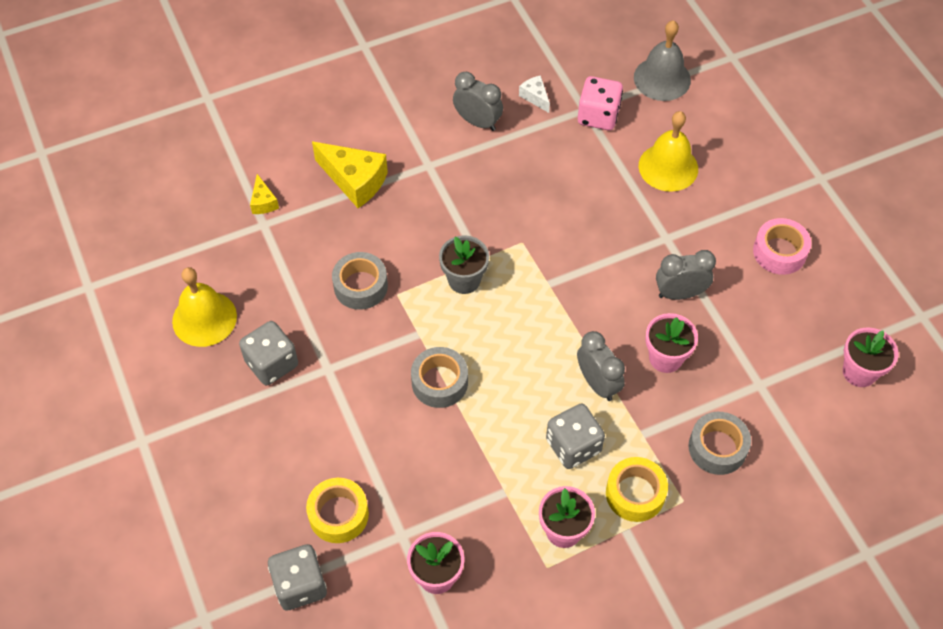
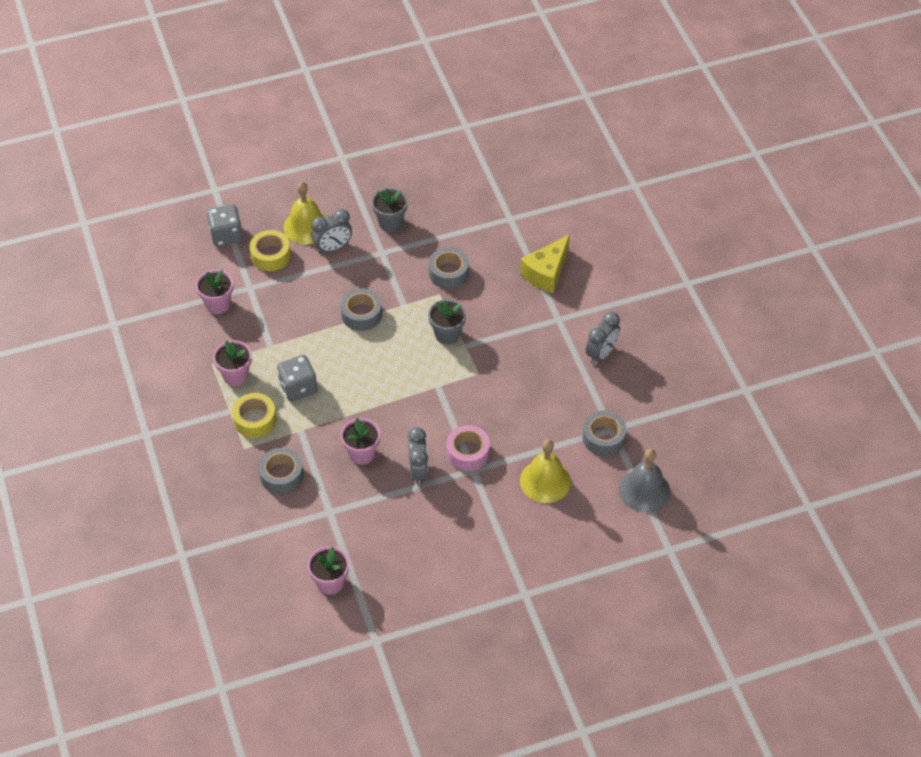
camera: 95 degrees right, 5 degrees down
(204, 318) = (432, 186): yellow bell -> yellow bell (306, 226)
(263, 202) = (530, 218): yellow cheese -> none
(272, 363) = (390, 222): grey dice -> grey flower pot
(535, 97) = (626, 395): white cheese -> none
(598, 116) = (603, 438): pink dice -> grey tape
(598, 383) = (346, 408): grey clock -> grey clock (333, 248)
(779, 252) = (450, 547): pink tape -> pink tape (468, 452)

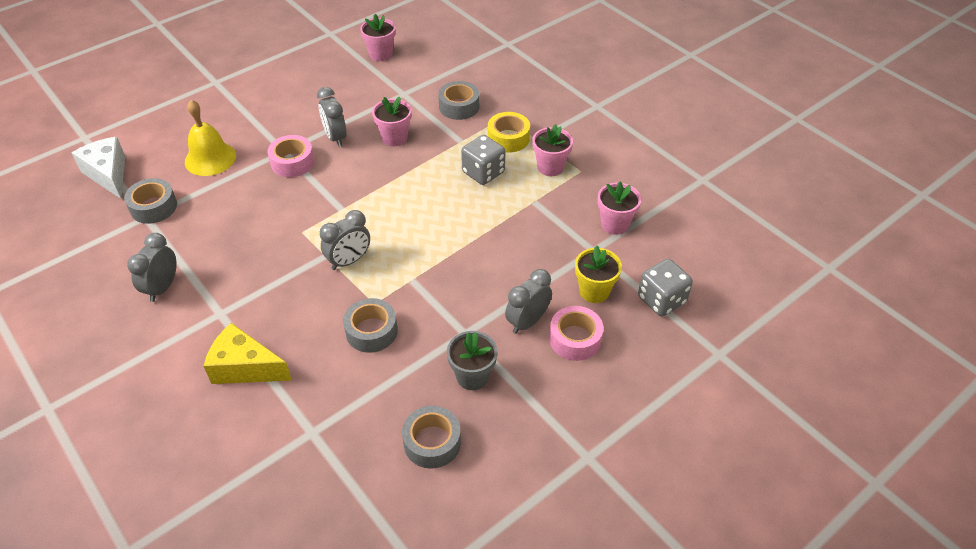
camera: 160 degrees right, 5 degrees down
(270, 255) = (594, 291): yellow tape -> yellow flower pot
(306, 226) = (575, 339): yellow bell -> pink tape
(361, 314) = (454, 256): grey tape -> grey tape (432, 442)
(447, 334) = (349, 261): grey flower pot -> grey clock
(546, 272) = (245, 367): yellow cheese -> yellow cheese turned 90 degrees counterclockwise
(644, 490) = (108, 174): grey bell -> white cheese

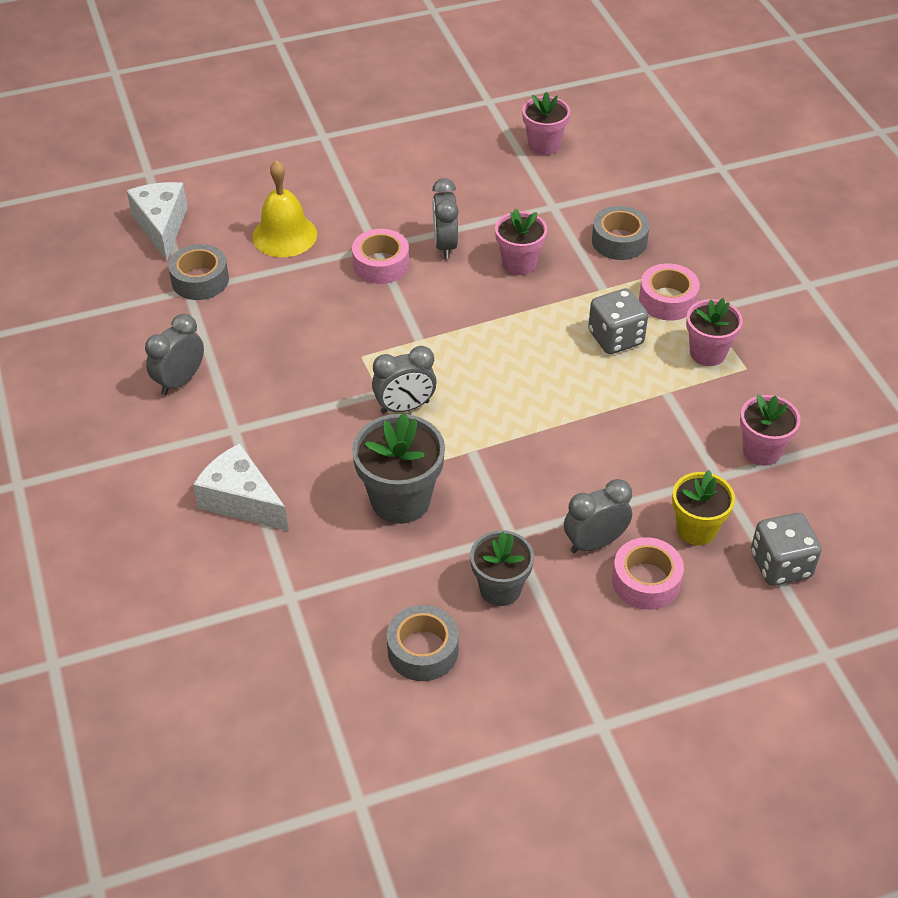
camera: 20 degrees right, 0 degrees up
(245, 367) = (241, 500): yellow cheese -> white cheese
(371, 331) = (400, 500): grey tape -> grey flower pot
(508, 138) = (667, 300): yellow tape -> pink tape

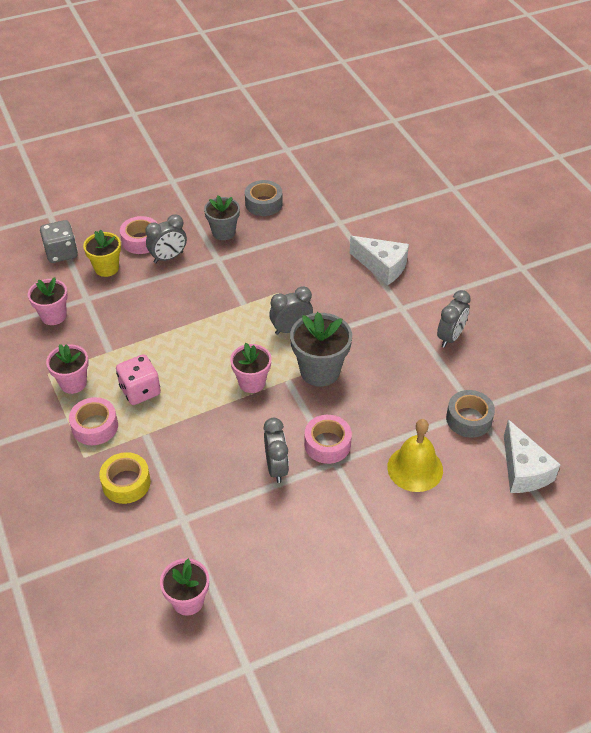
camera: 175 degrees right, 0 degrees up
(400, 500) = (285, 273): grey flower pot -> grey flower pot (320, 371)
(519, 263) = (213, 453): pink flower pot -> pink flower pot (252, 382)
(615, 338) = (140, 391): grey dice -> pink dice
(619, 241) = (126, 483): grey tape -> yellow tape

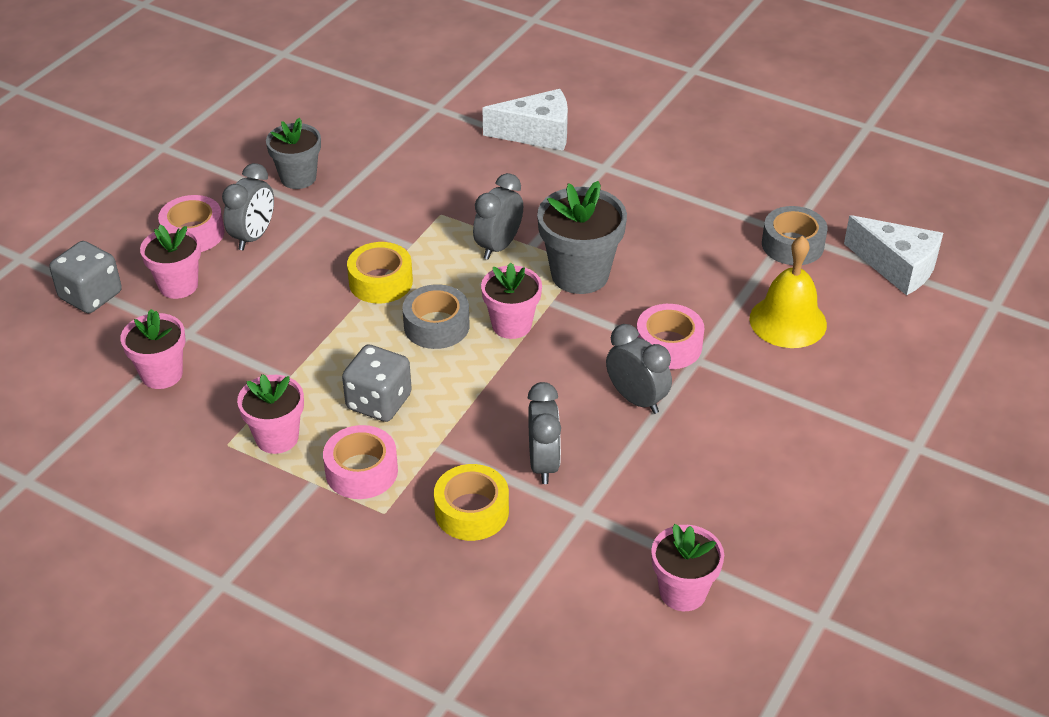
camera: 35 degrees left, 5 degrees down
(106, 268) = (178, 285): yellow flower pot -> pink flower pot
(140, 391) = (379, 402): pink dice -> grey dice
(207, 318) = (380, 282): none -> yellow tape
(263, 203) = (317, 125): grey tape -> grey tape (436, 326)
(450, 337) = (689, 173): grey clock -> grey clock (543, 463)

